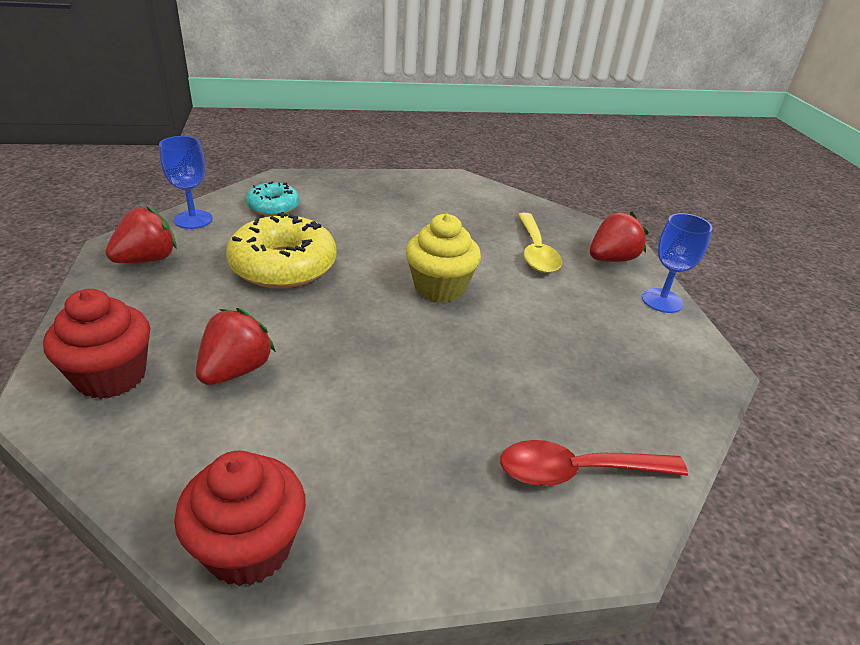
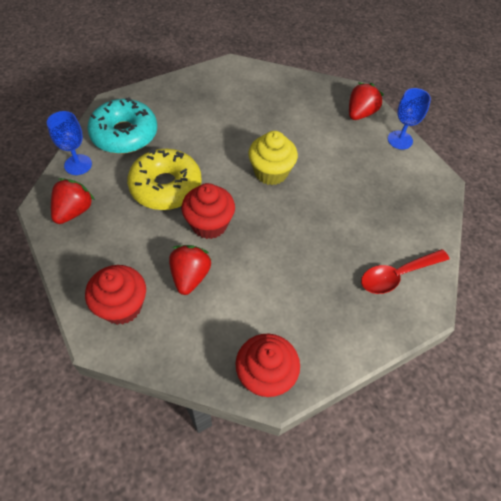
camera: 20 degrees left, 20 degrees up
(273, 207) = (124, 134): turquoise donut -> turquoise donut, size x1.76
(310, 319) = (209, 224): none -> red cupcake
(535, 251) = (313, 121): yellow spoon -> none

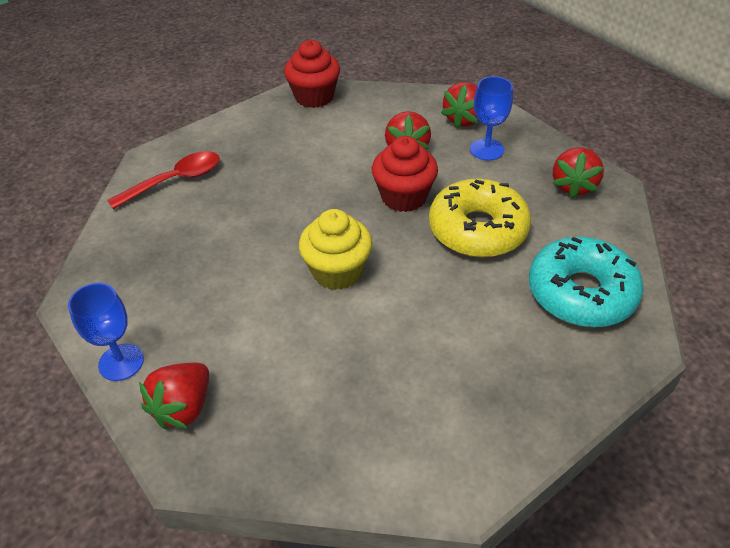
camera: 175 degrees right, 10 degrees down
(78, 165) = (613, 238): blue goblet -> blue goblet (486, 149)
(122, 306) = (464, 119): red cupcake -> red strawberry

